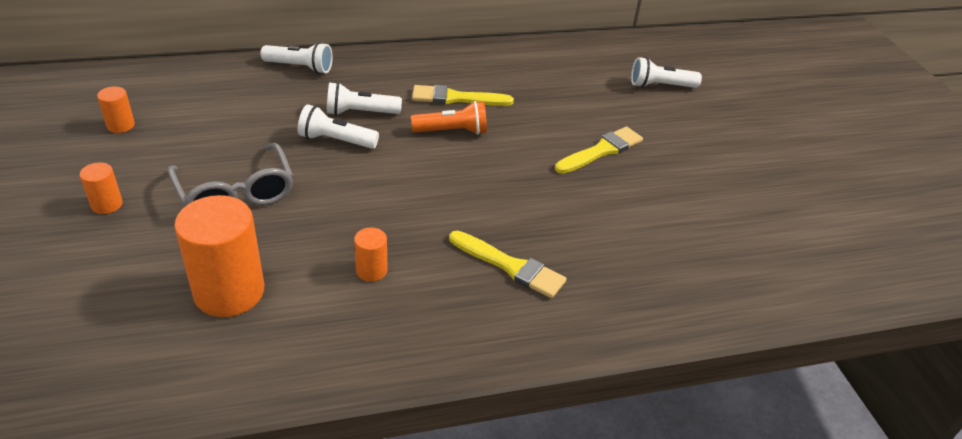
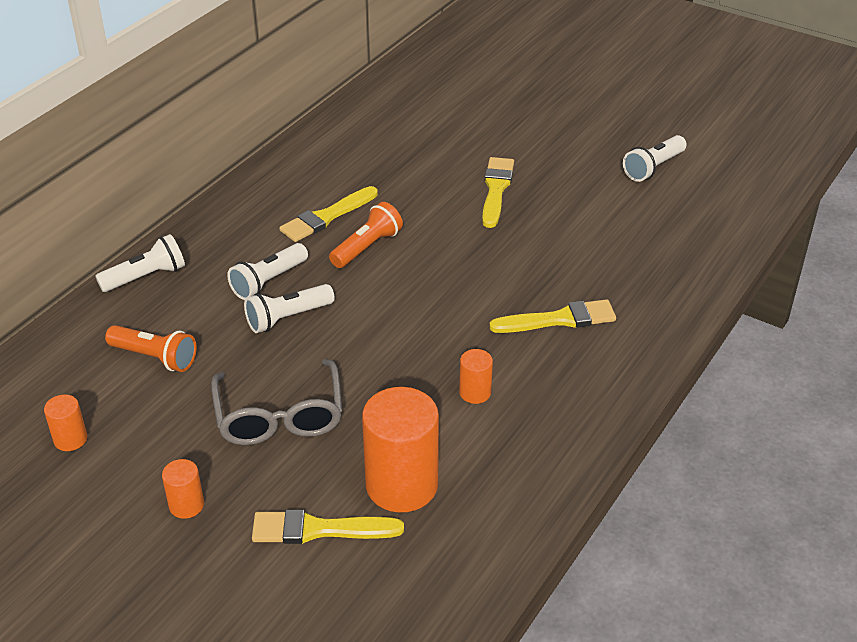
camera: 40 degrees left, 0 degrees up
(141, 278) = (319, 529): none -> yellow brush
(231, 113) = (155, 358): none -> orange flashlight
(235, 193) = (279, 416): grey glasses -> grey glasses turned 60 degrees clockwise
(660, 86) = (463, 106): white flashlight -> white flashlight (653, 168)

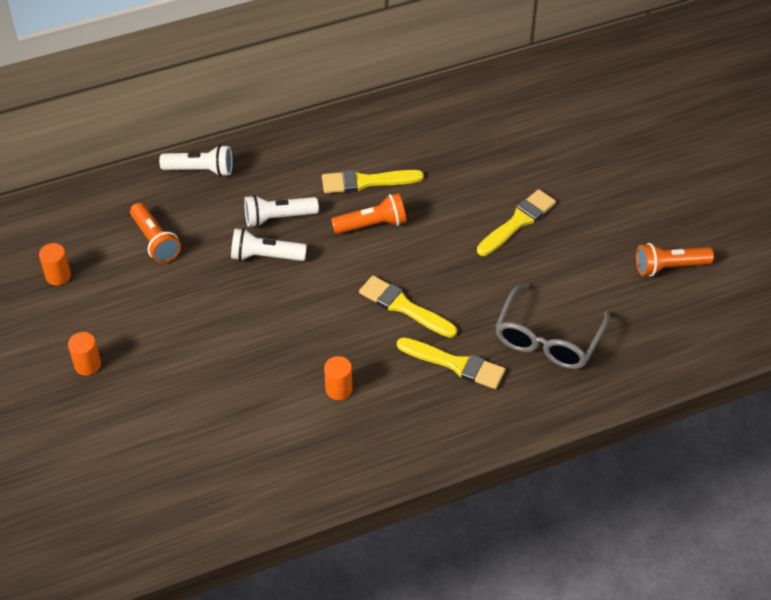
camera: 35 degrees right, 10 degrees up
(279, 416) = (195, 332): grey glasses -> grey glasses (548, 338)
(319, 529) = (150, 430): yellow brush -> yellow brush (404, 307)
(401, 485) = (227, 430): orange cylinder -> none
(653, 168) = (669, 267): white flashlight -> orange flashlight

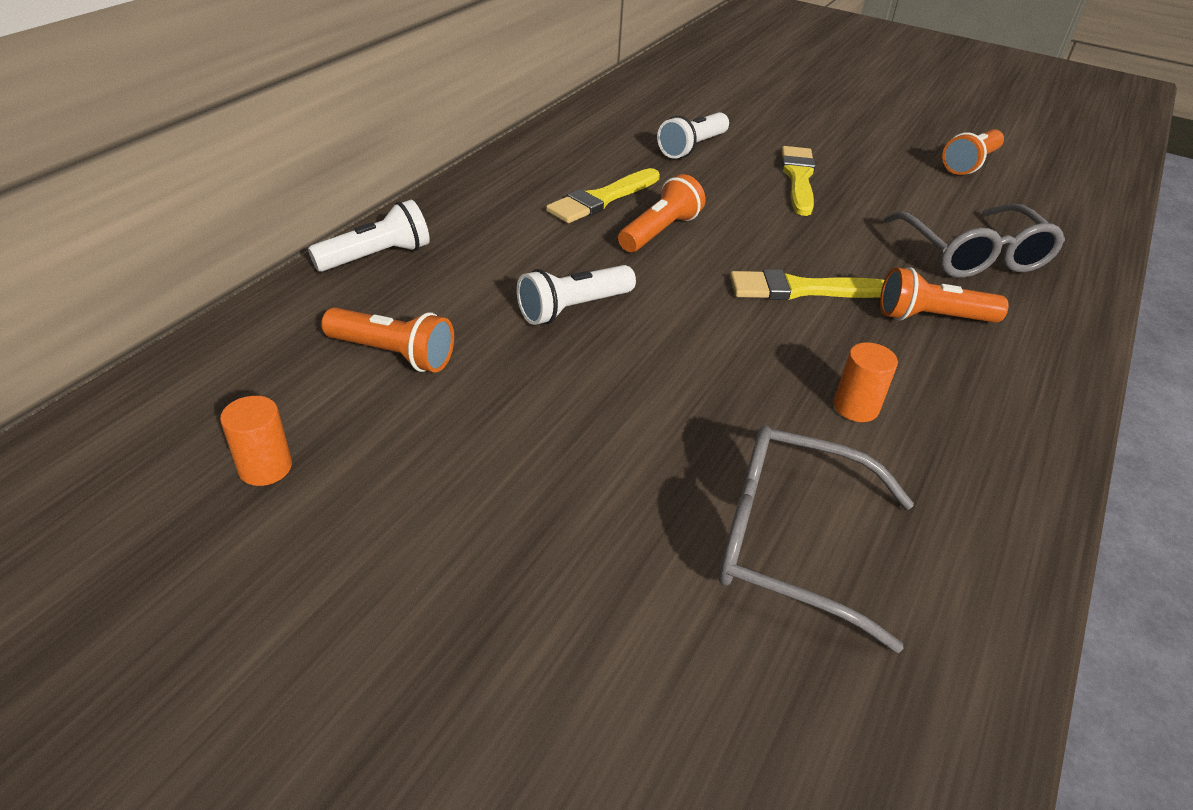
camera: 40 degrees left, 10 degrees down
(87, 365) = (455, 575): orange cylinder -> none
(226, 429) = (789, 542): none -> grey glasses
(278, 218) = (540, 265): white flashlight -> white flashlight (692, 147)
(455, 364) = (931, 317): yellow brush -> orange flashlight

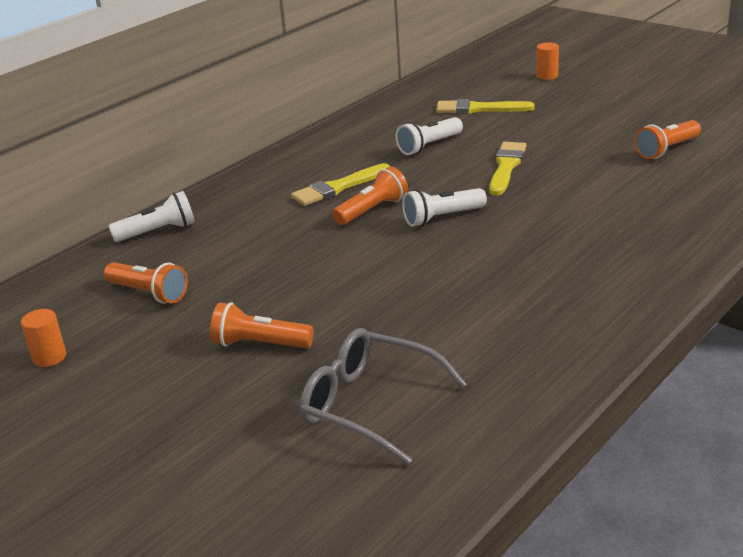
camera: 15 degrees right, 10 degrees down
(573, 308) = (283, 264): white flashlight -> white flashlight (442, 218)
(801, 289) = (463, 249): yellow brush -> yellow brush (479, 109)
(856, 407) = (462, 327): orange cylinder -> orange cylinder (547, 76)
(931, 317) = (558, 267): orange flashlight -> orange flashlight (259, 344)
(973, 255) = (622, 222): grey glasses -> none

